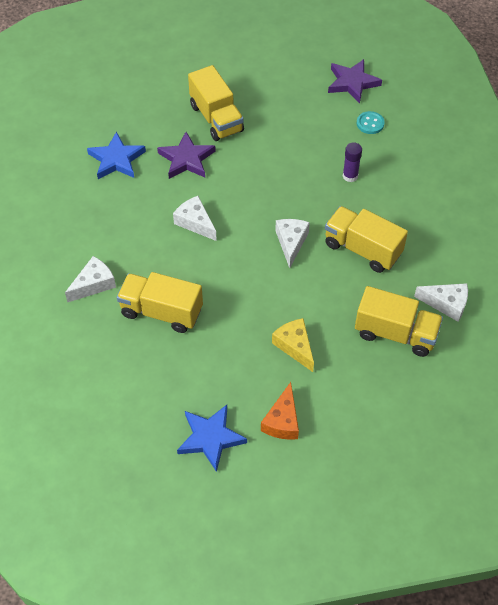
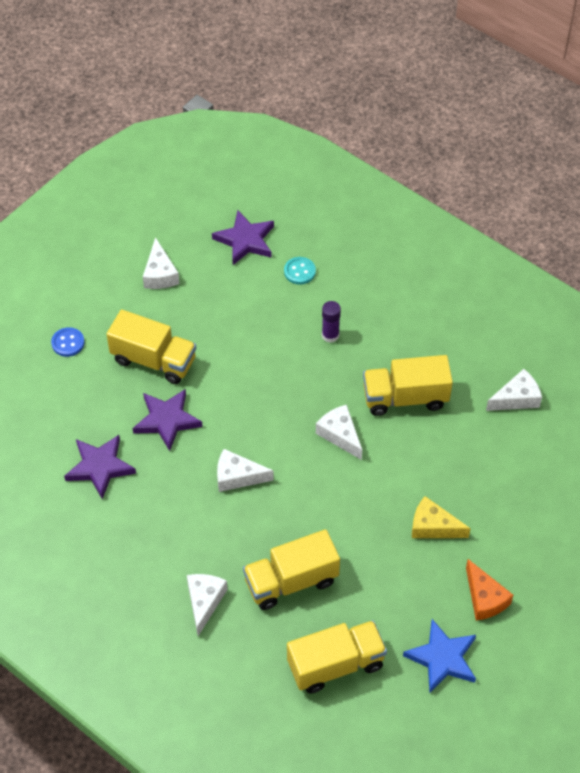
camera: 40 degrees left, 0 degrees up
(116, 159) = (100, 467): blue star -> purple star
(174, 75) = (68, 343): none -> blue button
(274, 70) = (160, 274): none -> white cheese
(395, 333) = (501, 454): yellow truck -> yellow truck (336, 665)

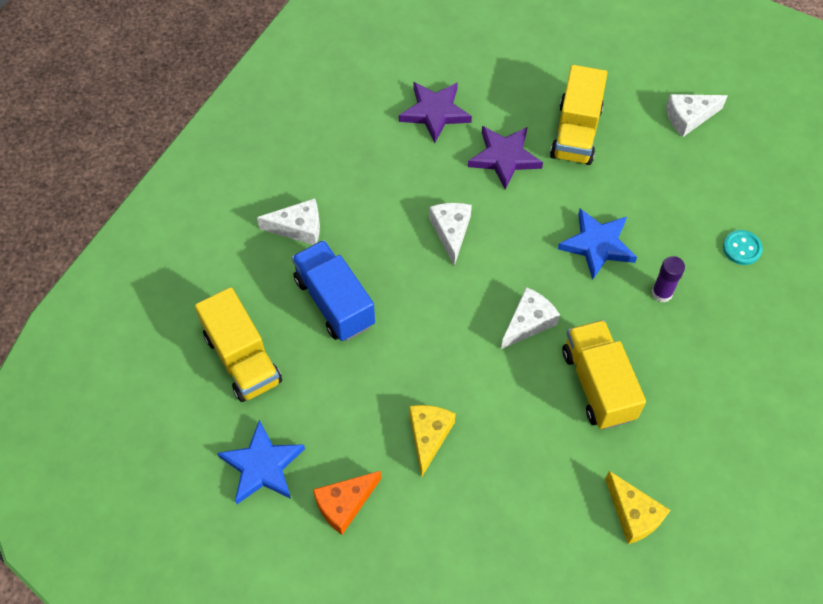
camera: 80 degrees right, 5 degrees up
(68, 343) = (574, 58): blue button -> none
(245, 240) = (765, 188): purple star -> none
(275, 369) = (597, 245): none -> blue star
(291, 581) = (334, 302): yellow truck -> blue truck
(516, 398) = (633, 514): white cheese -> yellow cheese

